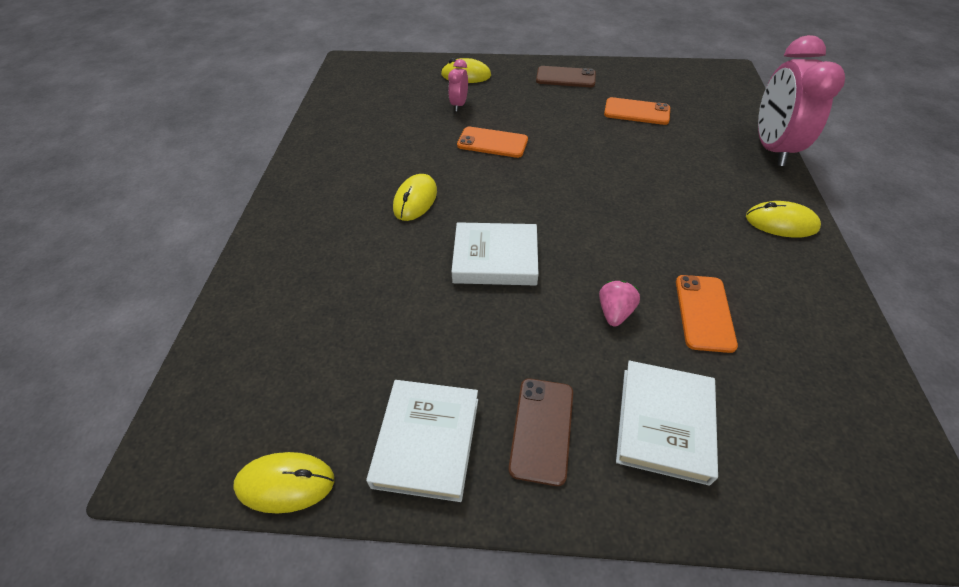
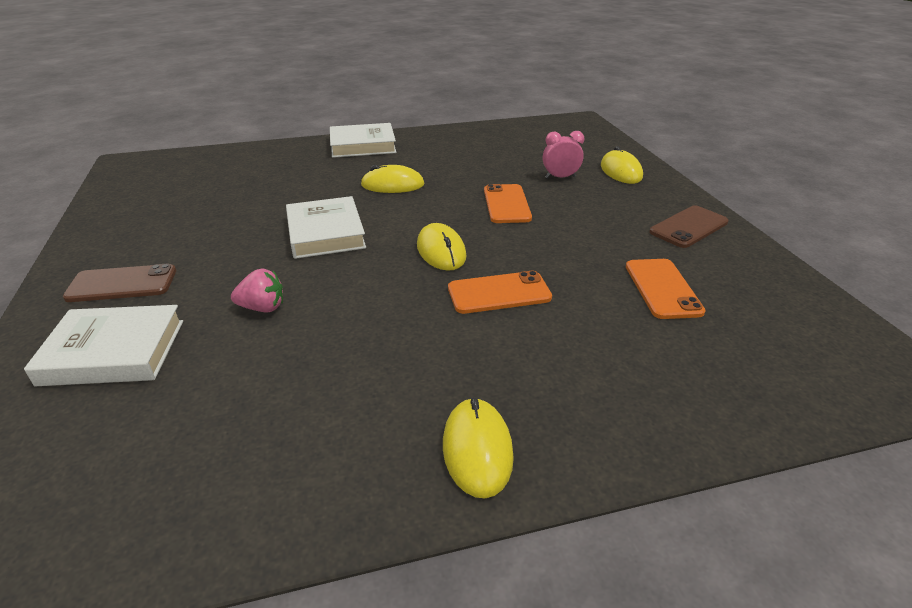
camera: 70 degrees right, 15 degrees down
(285, 483) = (102, 198): yellow mouse -> yellow mouse (441, 251)
(427, 441) = (122, 237): white book -> white book (363, 145)
(565, 77) = (688, 227): brown phone -> brown phone turned 60 degrees clockwise
(704, 312) = (268, 373): orange phone -> orange phone (499, 293)
(771, 148) = (690, 439): pink clock -> none

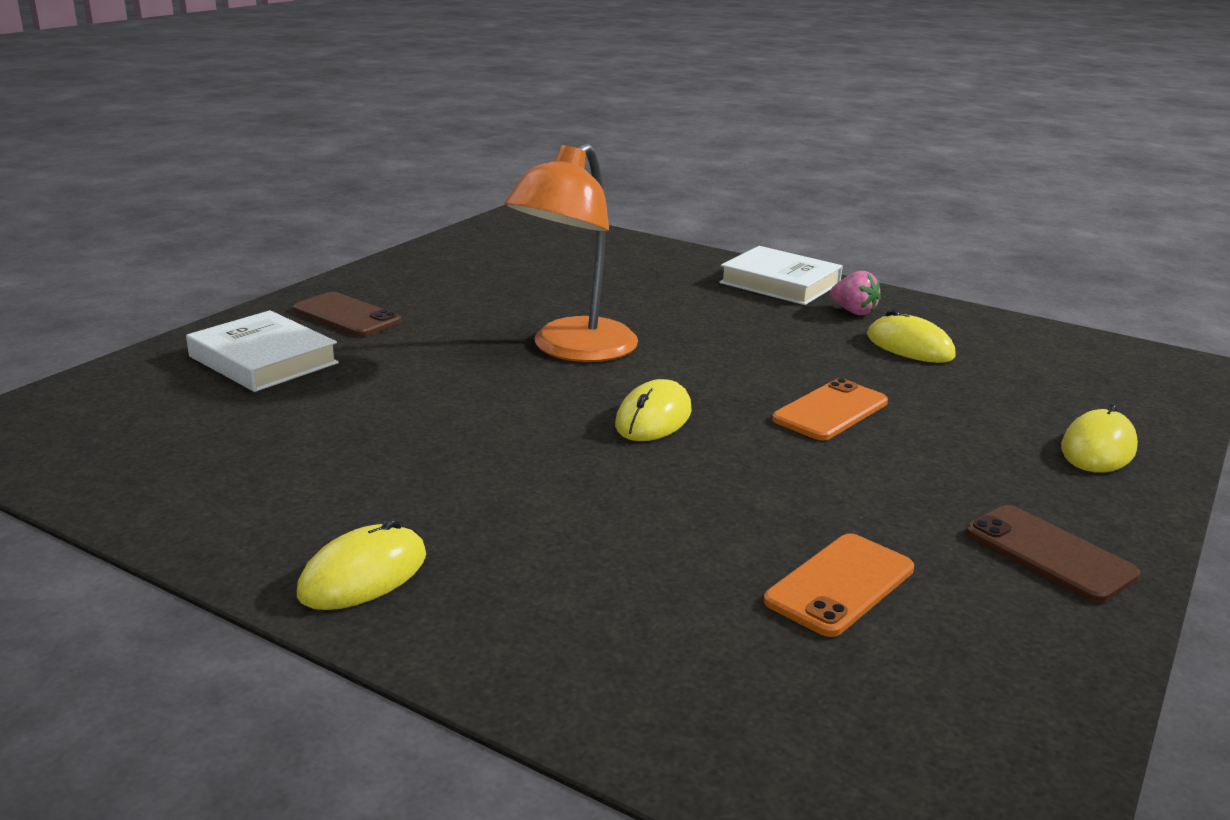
camera: 45 degrees right, 10 degrees down
(262, 308) = (408, 383): pink strawberry -> pink strawberry (853, 311)
(325, 233) = (573, 350): white book -> orange lamp
(392, 185) = (732, 335): yellow mouse -> yellow mouse (910, 346)
(499, 293) = (633, 483): orange phone -> none
(560, 177) = (977, 415): pink clock -> none
(688, 227) = (1049, 554): brown phone -> brown phone turned 45 degrees clockwise

